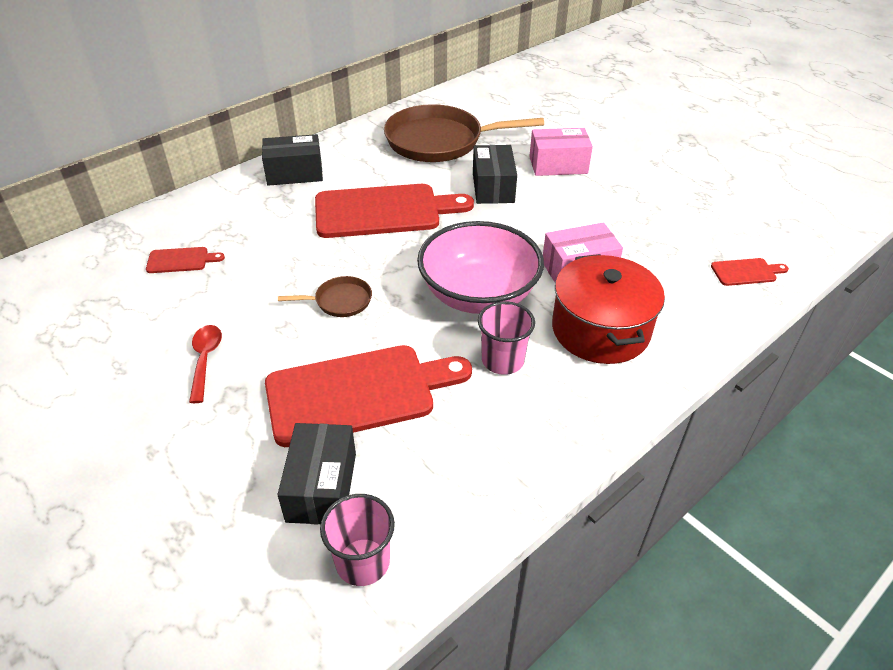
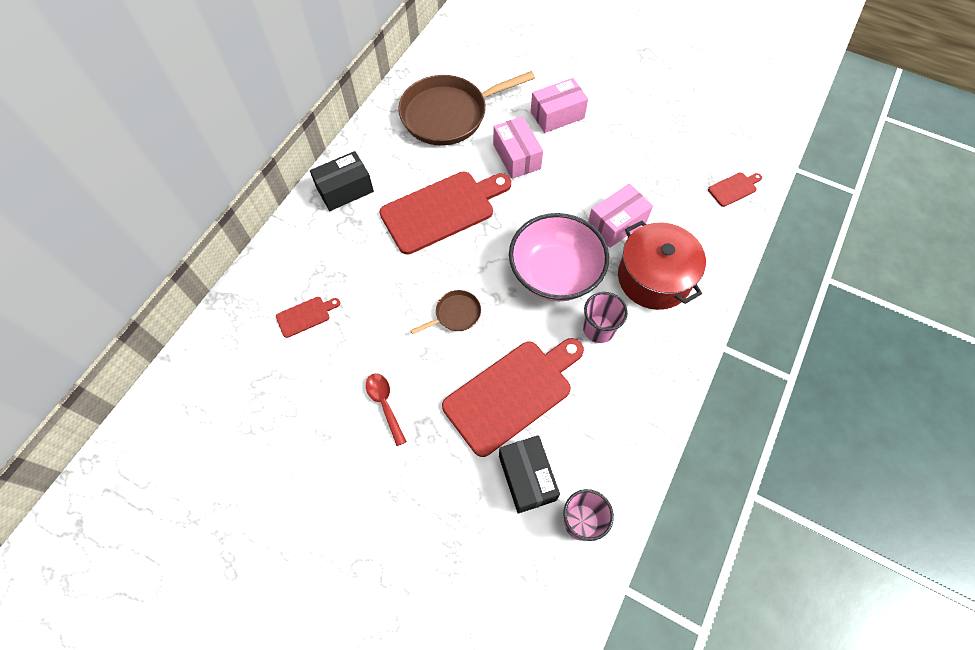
camera: 20 degrees left, 20 degrees up
(493, 187) = (517, 156): black box -> pink box

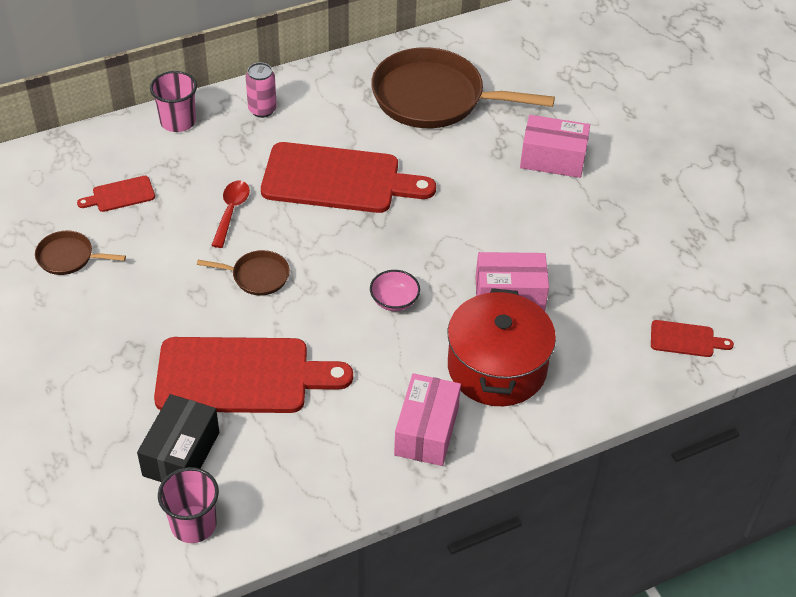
camera: 35 degrees right, 15 degrees down
(305, 316) = (120, 195): red cutting board -> red cutting board turned 150 degrees clockwise
(313, 388) = (68, 257): none -> brown pan
(345, 190) = (262, 110): black box -> pink can
(385, 404) = (116, 309): red spoon -> red spoon (231, 211)
(517, 156) = (466, 174): pink box -> pink box (426, 431)
(555, 273) = (394, 300): pink bowl -> pink bowl, size x0.40
(598, 329) = (386, 376): pink cup -> pink cup (178, 121)

